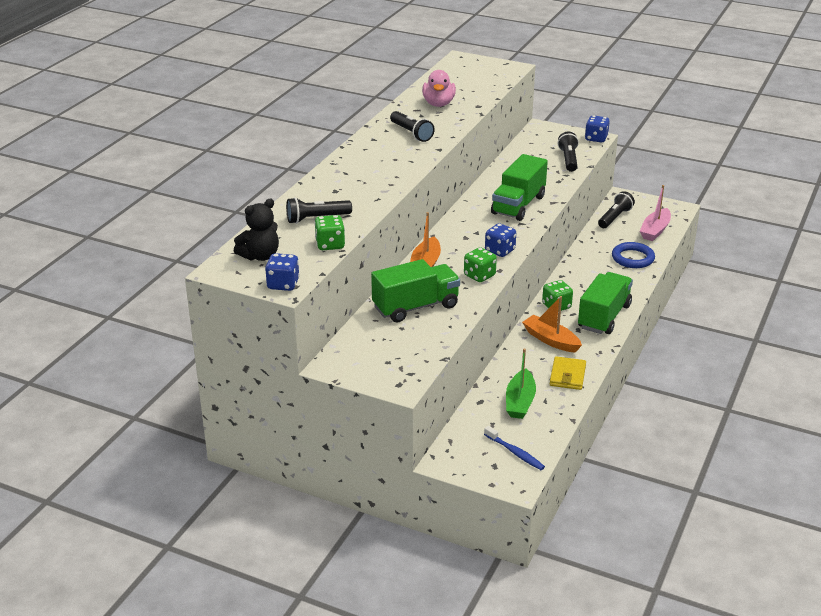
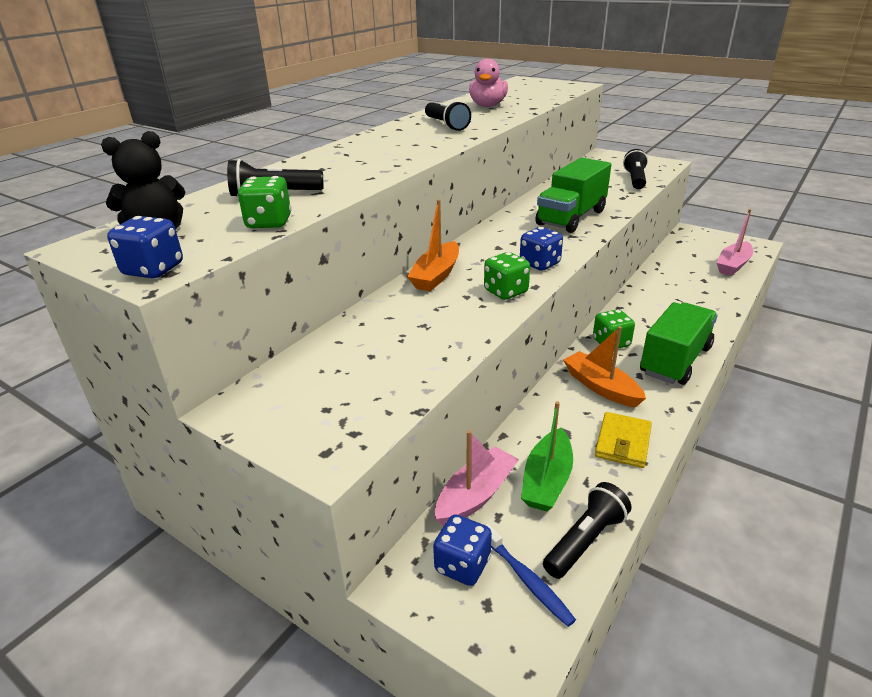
camera: 10 degrees right, 0 degrees up
(415, 307) = (403, 327): green truck -> none
(476, 414) = (476, 495): none -> pink boat
(596, 138) = (666, 163): blue dice -> blue dice (462, 565)
(615, 218) = (683, 250): black flashlight -> black flashlight (585, 540)
(632, 258) = (708, 293): blue ring -> none

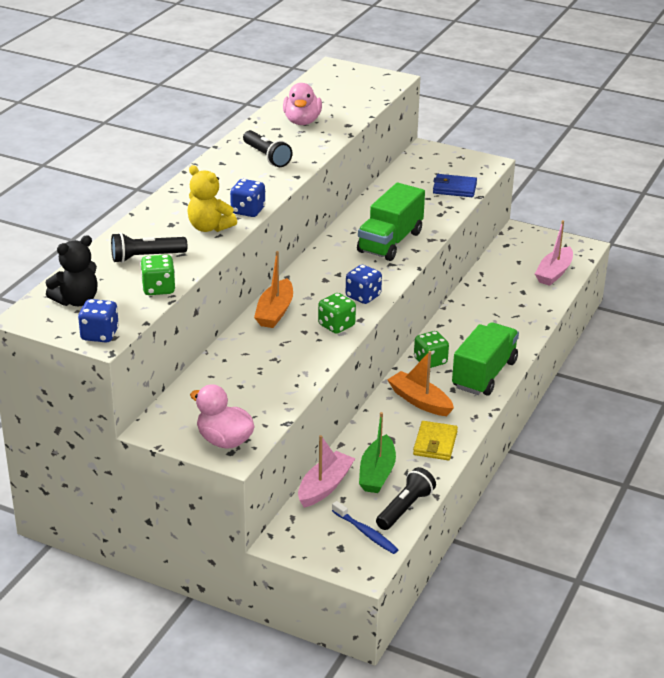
camera: 10 degrees left, 0 degrees up
(323, 433) = (224, 441): none -> pink duck
(362, 171) = (209, 227): none -> yellow teddy bear
(462, 565) = (321, 528): blue dice -> blue dice (248, 211)
(635, 179) = (454, 188): black flashlight -> blue wallet

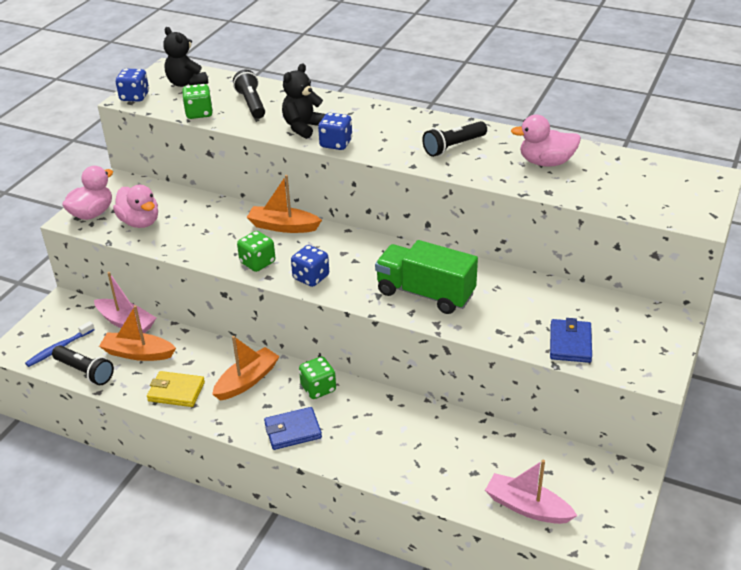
camera: 90 degrees right, 5 degrees up
(209, 227) = (303, 127): yellow teddy bear -> black teddy bear
(249, 404) = (140, 222): none -> pink duck
(377, 473) = (138, 353): green boat -> orange boat
(484, 374) = (293, 431): green truck -> blue wallet

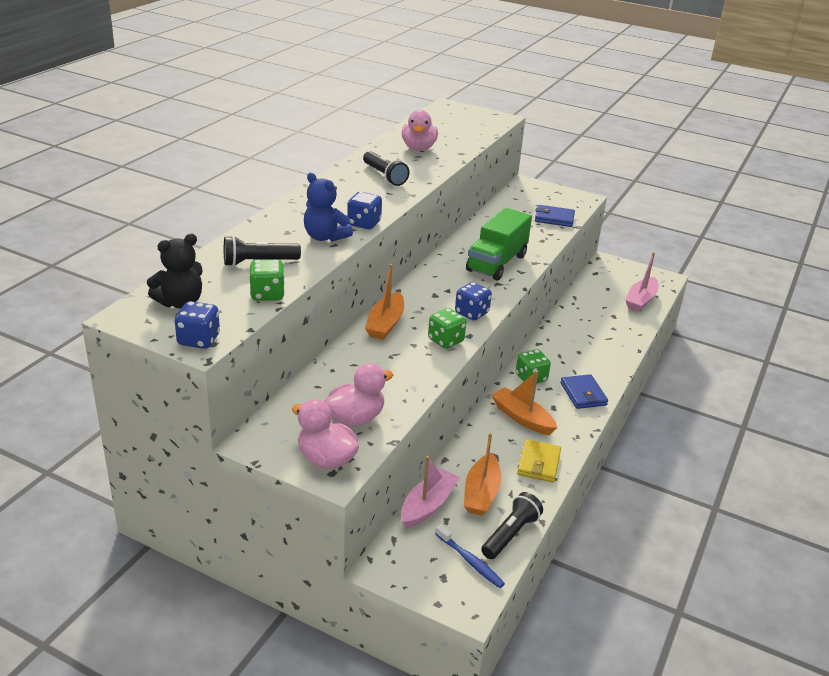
camera: 90 degrees left, 5 degrees down
(303, 127) = (325, 237): black teddy bear -> blue teddy bear

